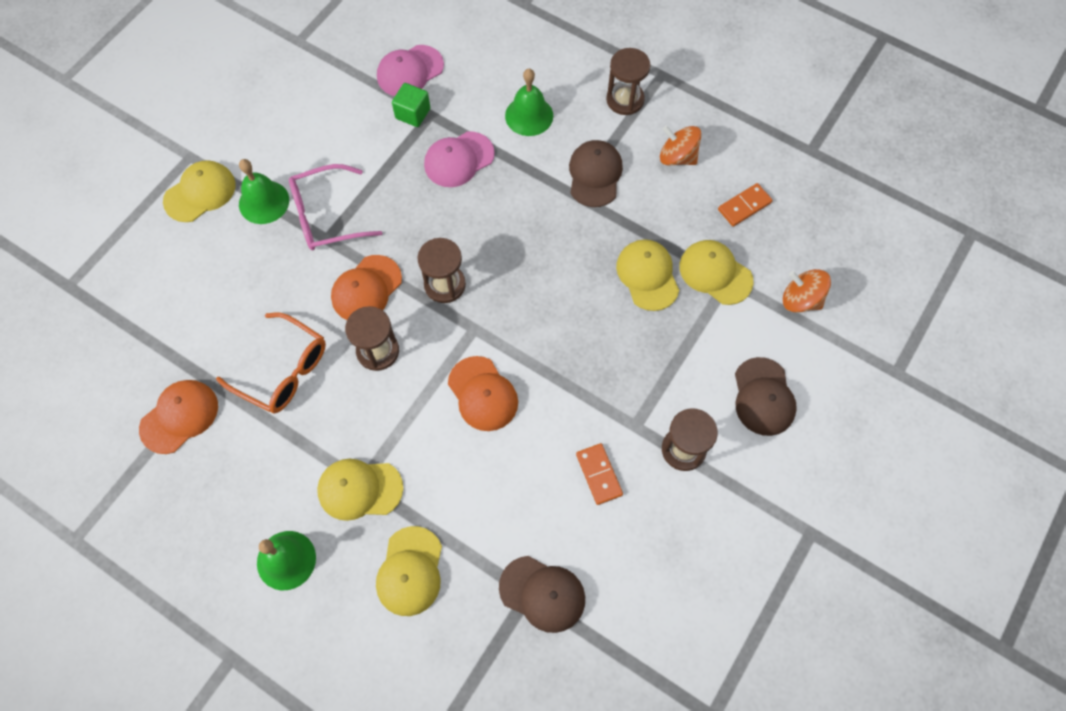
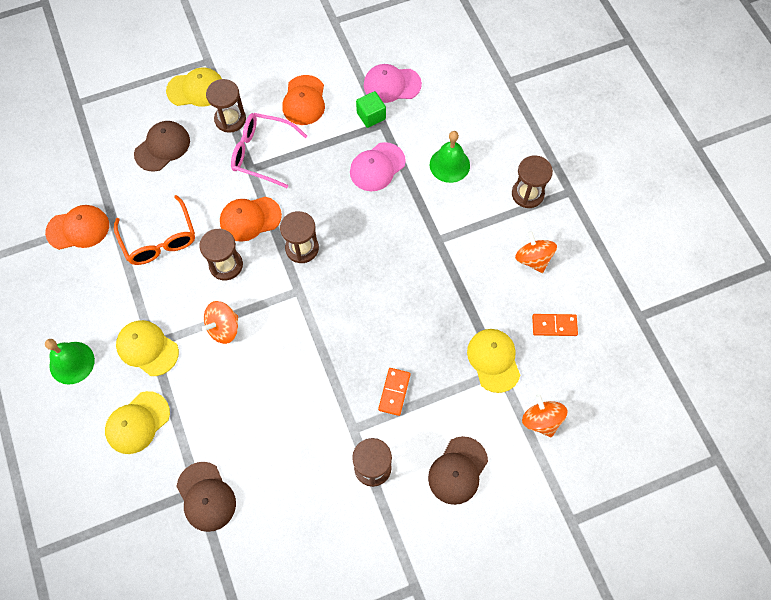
camera: 35 degrees right, 0 degrees up
(264, 202) = (230, 119): green bell -> brown hourglass
(426, 415) = (224, 328): none -> orange spinning top
(459, 159) = (377, 167): pink cap -> pink cap turned 45 degrees counterclockwise
(483, 394) = (270, 338): orange cap -> orange cap (304, 100)
(595, 175) = (463, 235): brown cap -> brown cap (162, 147)
(599, 474) = (303, 444): orange domino -> orange domino (394, 392)
(647, 275) = (444, 330): yellow cap -> none

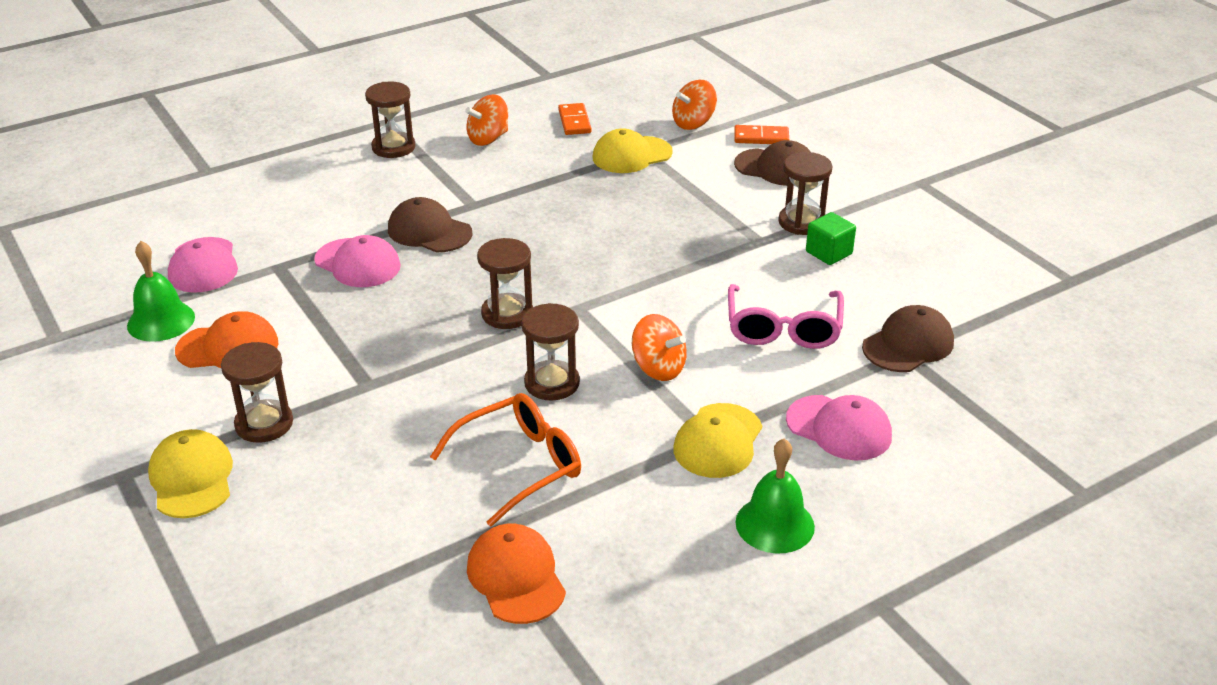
camera: 100 degrees left, 30 degrees down
(137, 422) = (839, 428): yellow cap -> pink cap
(162, 147) = (325, 498): brown cap -> brown cap (429, 231)
(250, 219) = (463, 371): orange cap -> none
(263, 153) = (336, 376): pink glasses -> pink glasses (783, 328)
(371, 116) = (263, 278): green cube -> green cube (828, 253)
(394, 392) = (699, 217): orange domino -> orange domino (761, 137)
(449, 165) = (351, 205): green bell -> green bell (161, 321)

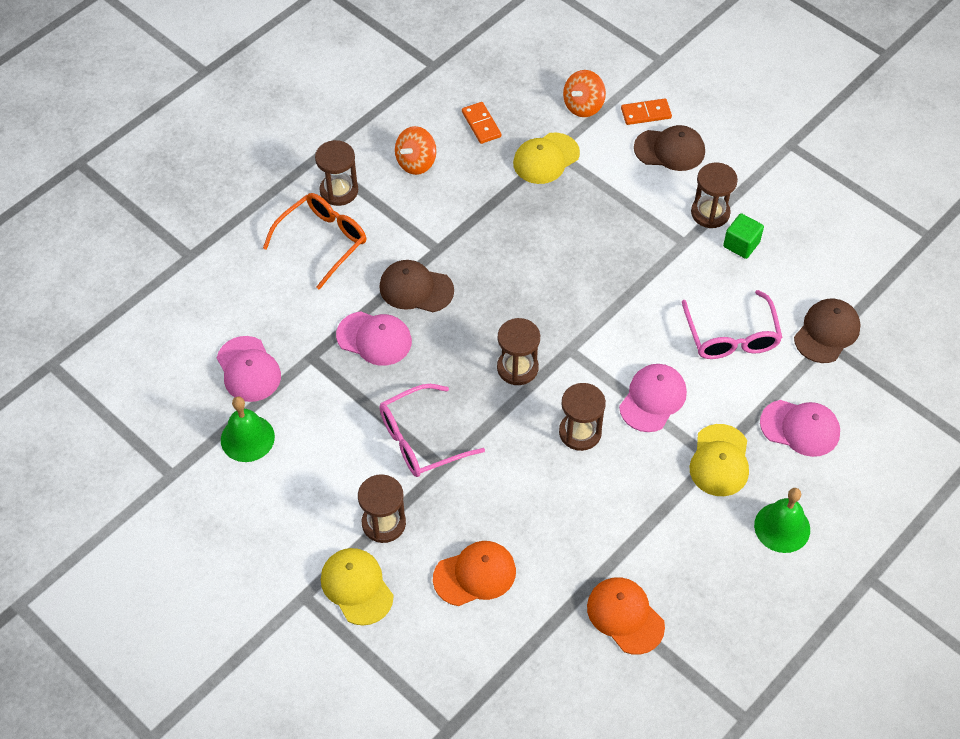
camera: 15 degrees left, 20 degrees up
(228, 347) = (316, 453): orange cap -> orange cap (475, 574)
(358, 356) = (422, 439): none -> pink glasses
(518, 466) = (587, 518): orange glasses -> orange glasses (322, 242)
(658, 368) = (653, 399): orange spinning top -> pink cap

